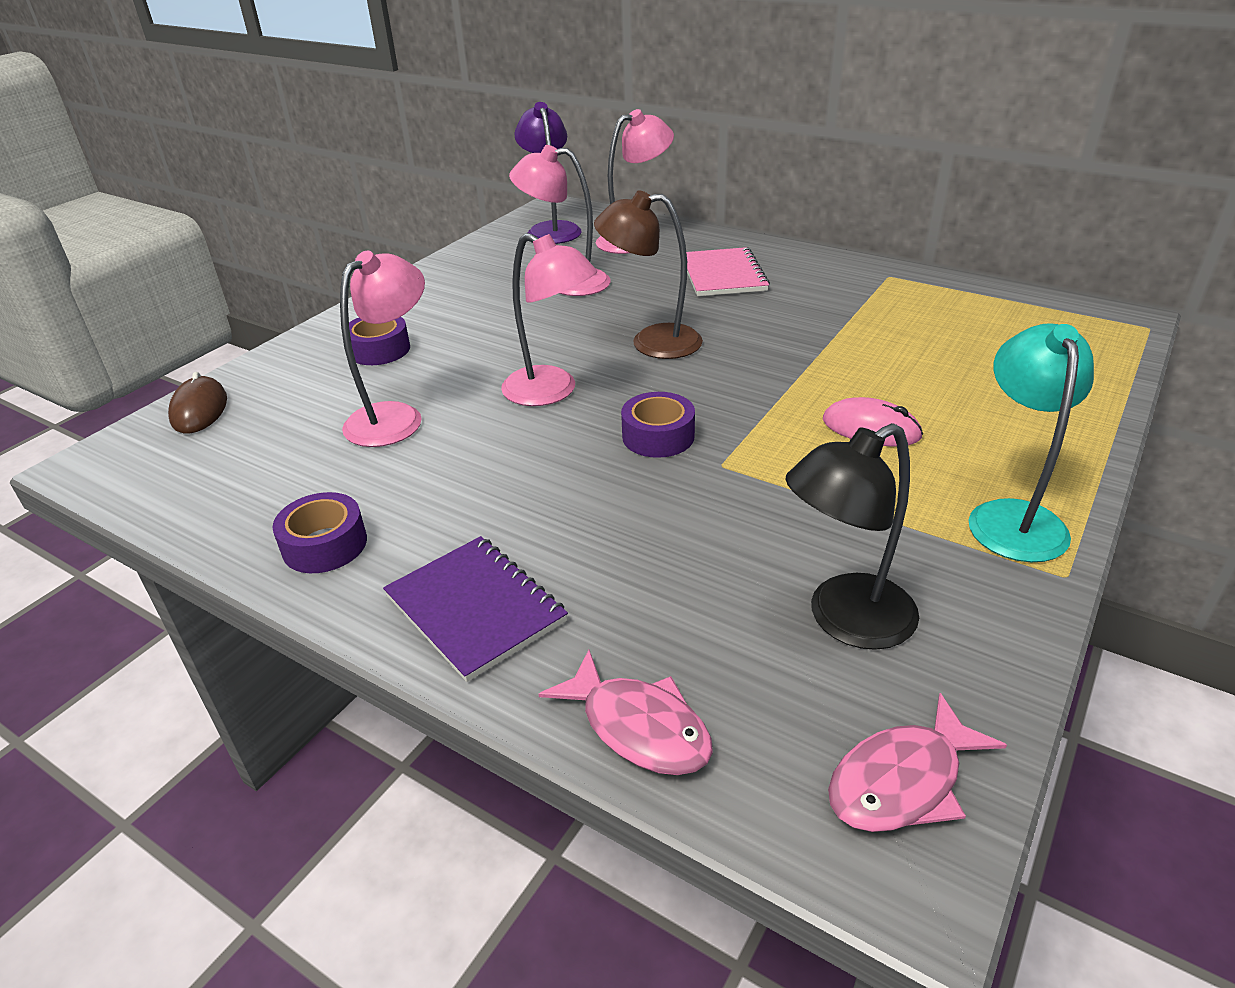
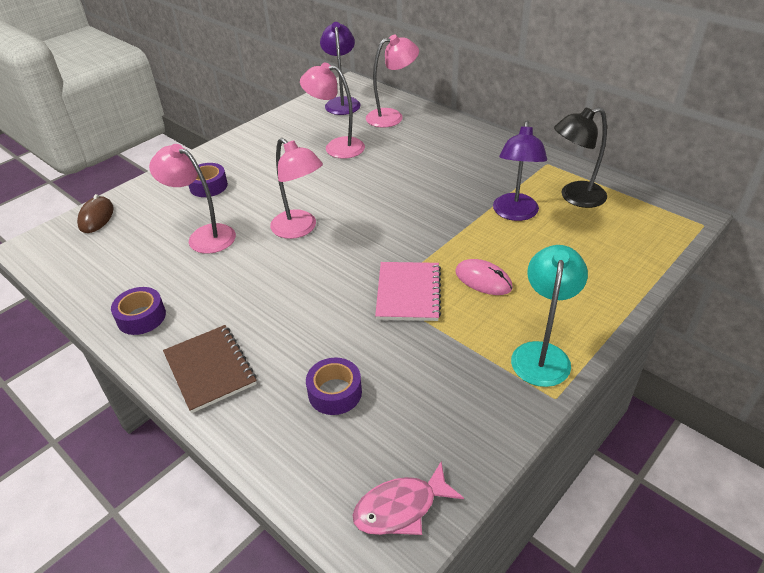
camera: 10 degrees right, 5 degrees up
(395, 417) = (204, 236): pink lamp -> pink lamp turned 105 degrees counterclockwise
(475, 608) = (210, 369): purple notebook -> brown notebook
(638, 727) = (273, 454): pink fish -> none
(651, 342) = (373, 199): brown lamp -> none
(658, 436) = (351, 269): purple tape -> purple tape (335, 392)
(723, 275) = (438, 151): pink notebook -> pink notebook (408, 293)
(845, 620) = (411, 407): black lamp -> black lamp (574, 197)
(874, 340) = (515, 214): none -> purple lamp

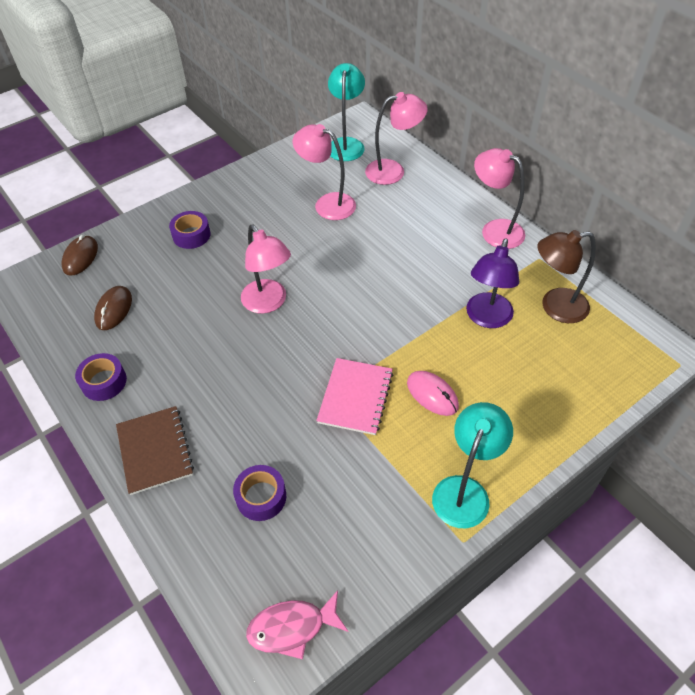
camera: 10 degrees right, 10 degrees up
(140, 255) = (114, 309): none -> brown mouse
(204, 236) = (176, 296): pink lamp -> pink lamp (494, 230)
(342, 102) = (346, 144): purple lamp -> turquoise lamp
(574, 197) = (555, 307): black lamp -> brown lamp

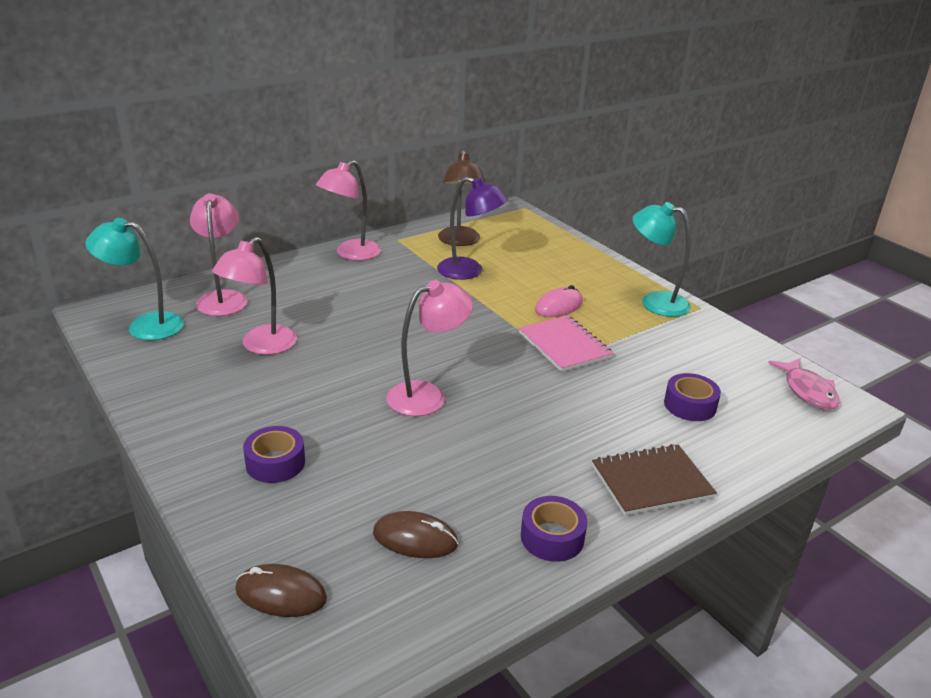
camera: 90 degrees left, 20 degrees down
(355, 397) = (564, 345): pink notebook -> pink notebook turned 45 degrees clockwise

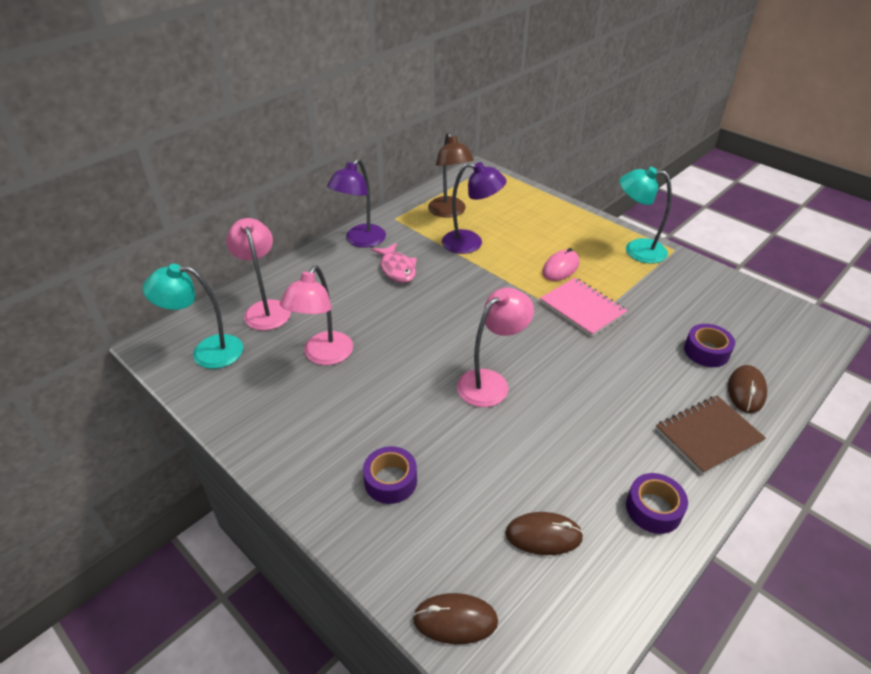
camera: 10 degrees left, 10 degrees up
(351, 254) = (360, 241): pink lamp -> purple lamp
(719, 448) = (746, 391): none -> brown mouse
(807, 391) = (789, 319): pink fish -> pink fish (397, 269)

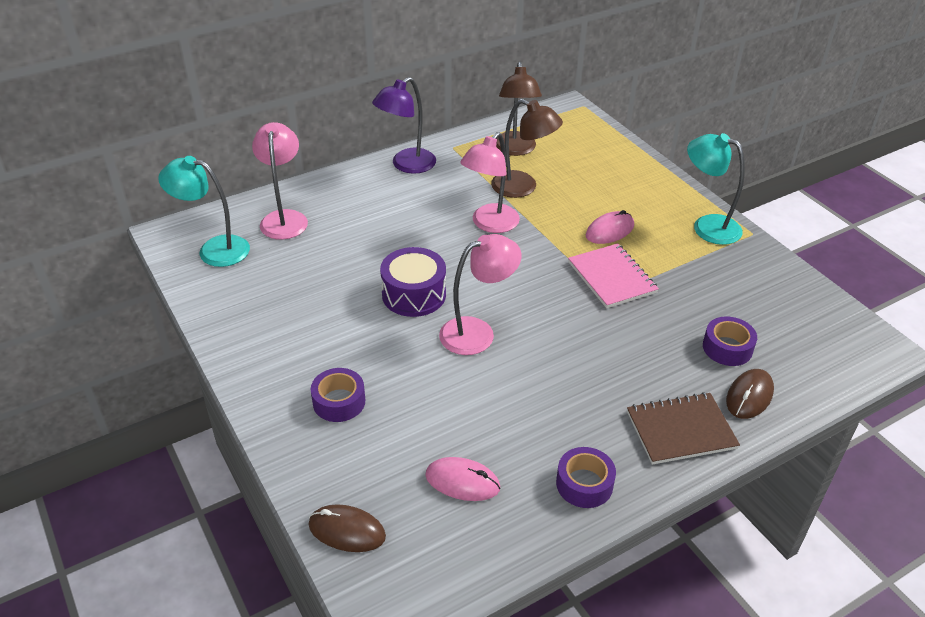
camera: 15 degrees right, 0 degrees up
(323, 356) = (322, 274): pink lamp -> pink lamp (489, 224)
(397, 269) = (432, 201): pink fish -> none
(417, 358) = (414, 294): none -> purple drum
(471, 243) = (523, 188): purple lamp -> brown lamp
(543, 535) = (462, 481): brown mouse -> pink mouse

